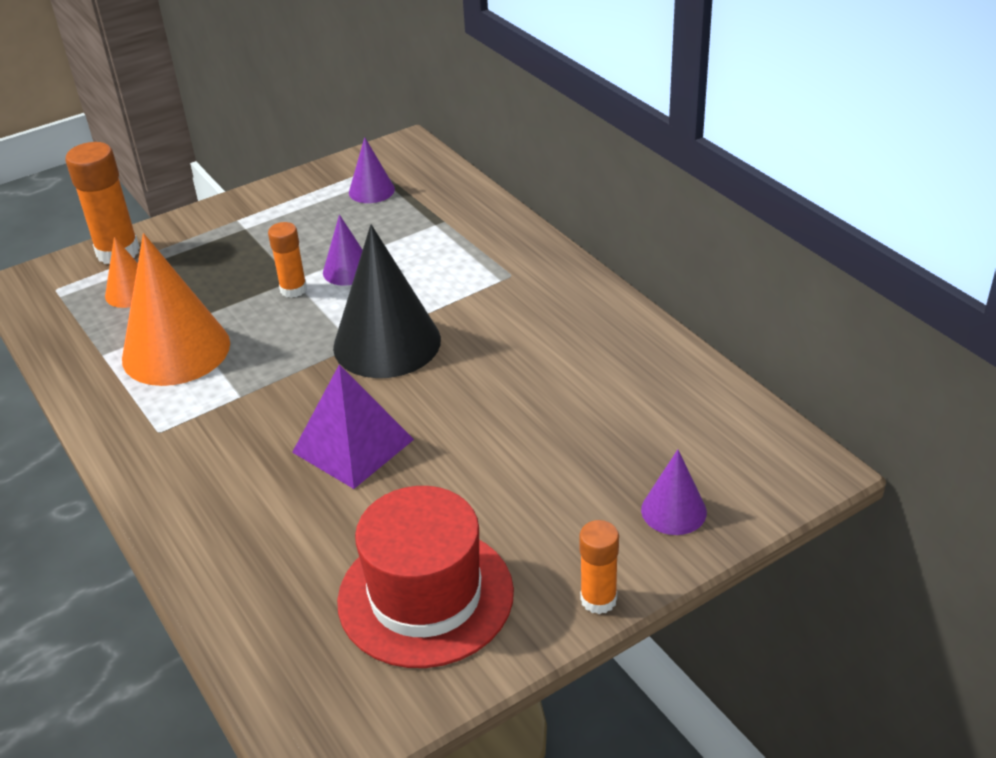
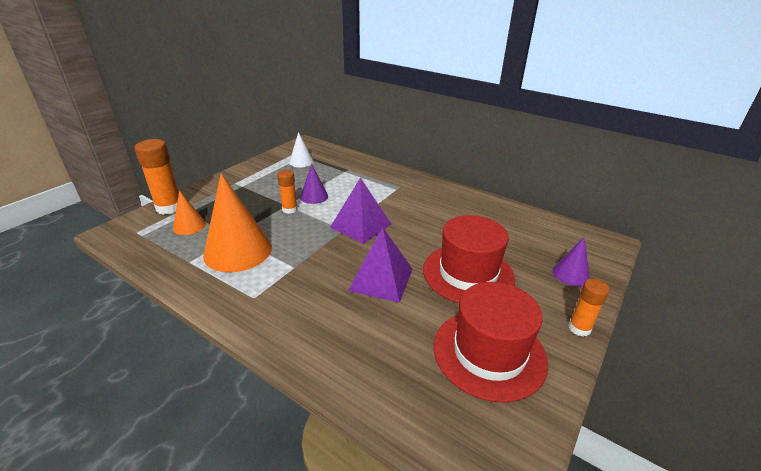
camera: 25 degrees left, 5 degrees down
(371, 190) = (301, 162): purple cone -> white cone
(387, 343) = (360, 225): black cone -> purple pyramid
(496, 468) = (468, 273): none -> red hat

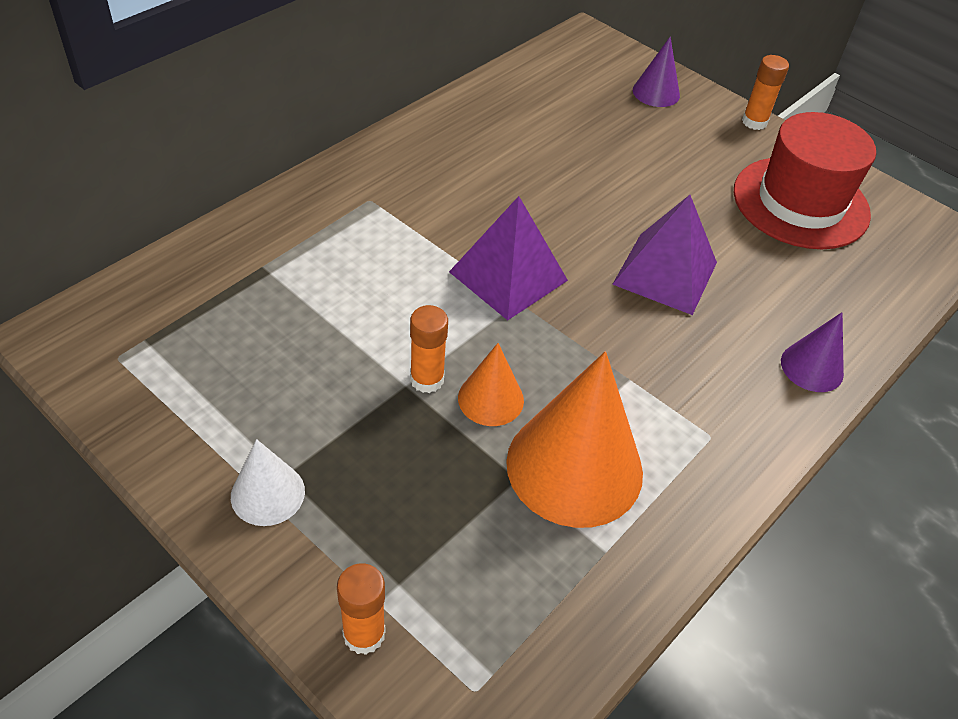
camera: 85 degrees left, 15 degrees up
(169, 207) = (364, 634): orange glue stick -> orange glue stick, size x0.60
(189, 226) = (465, 571): orange cone -> orange cone (490, 399)
(301, 162) = (184, 348): white cone -> white cone (267, 493)
(314, 196) = (379, 335): purple cone -> purple cone (812, 367)
(468, 273) = (653, 181): red hat -> none

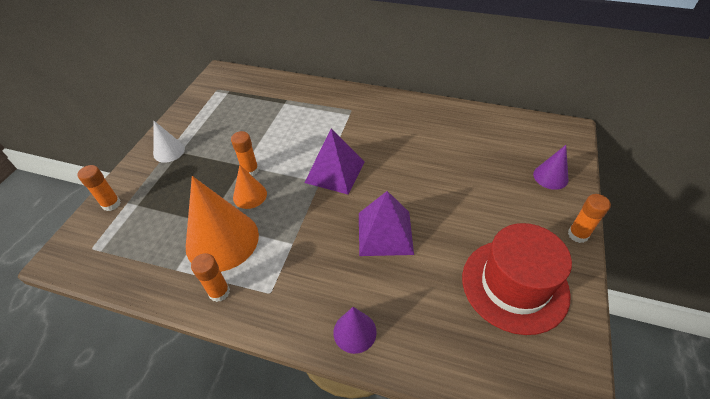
camera: 70 degrees right, 0 degrees up
(682, 500) = (219, 292): none -> orange glue stick

